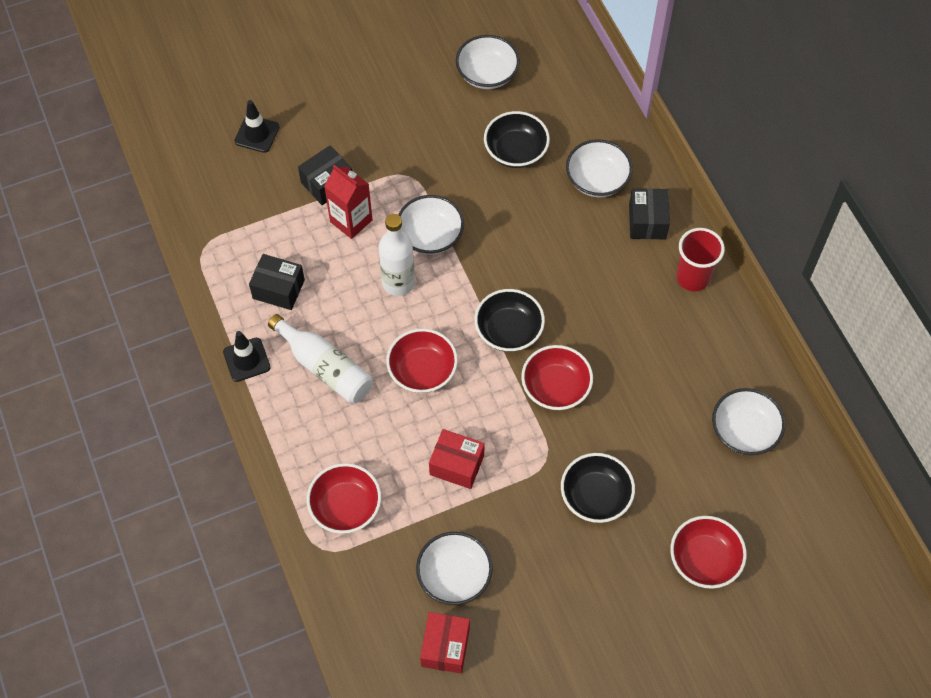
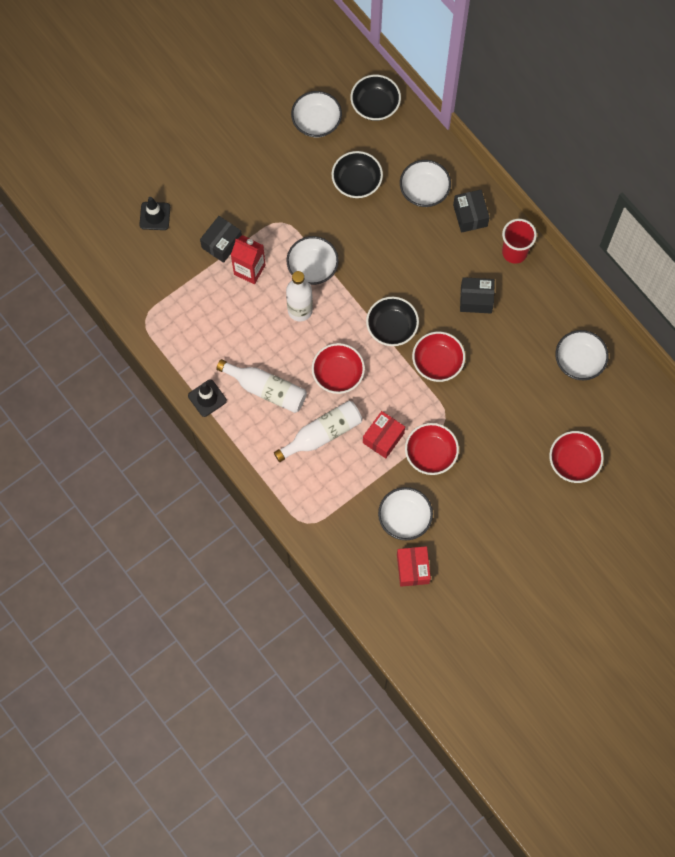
camera: 15 degrees left, 10 degrees up
(278, 289) = (213, 337): black box -> black box (476, 299)
(345, 507) = (314, 488): red bowl -> red bowl (430, 454)
(378, 440) = (322, 434): none -> white bottle
(457, 465) = (383, 438): red box -> red box turned 60 degrees counterclockwise
(595, 496) = (487, 435): black bowl -> black bowl (375, 105)

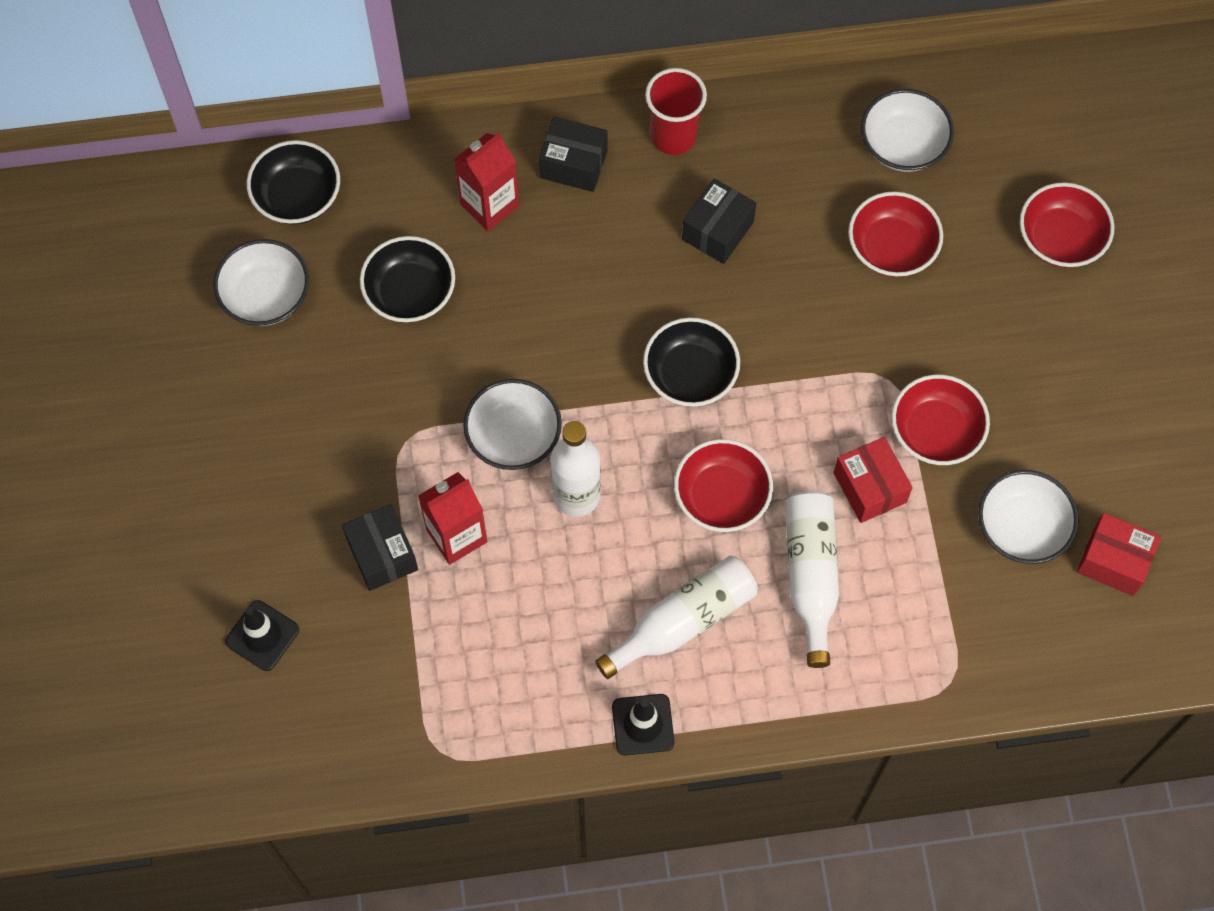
camera: 60 degrees left, 5 degrees down
(424, 190) = (489, 205): white bowl -> red carton
(437, 362) = (789, 340): red bowl -> red bowl (891, 248)

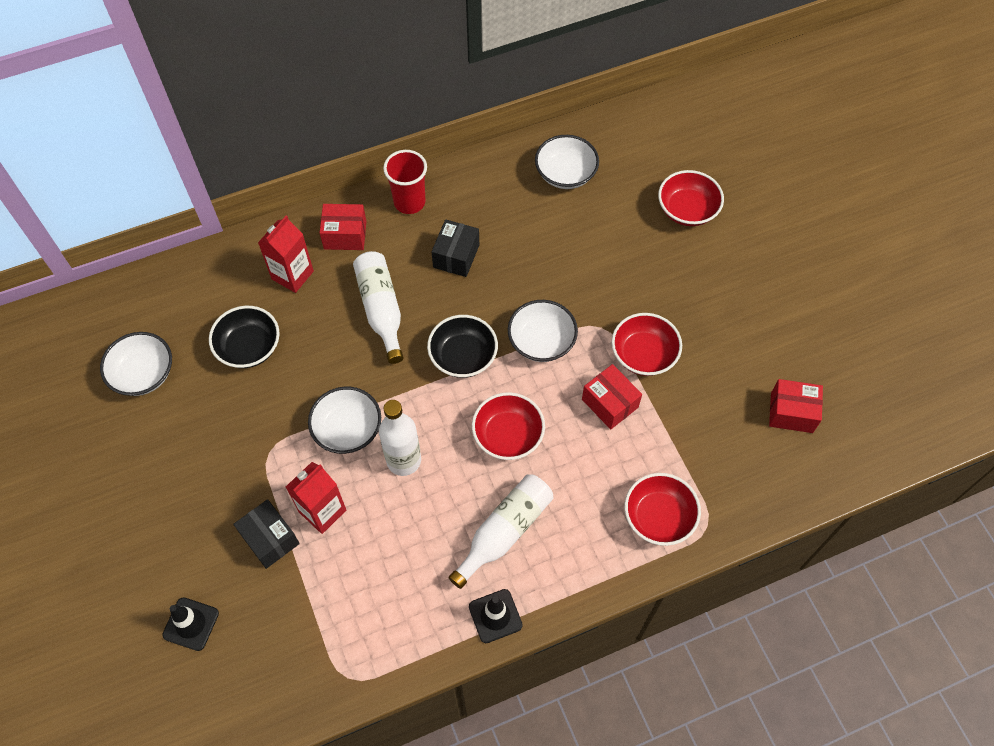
camera: 15 degrees left, 5 degrees down
(297, 197) = (153, 300): black bowl -> none
(573, 164) = (345, 235): black box -> red box
(810, 576) = (586, 475): white bottle -> white bottle (381, 310)
(891, 248) = (577, 241): red bowl -> red bowl (658, 517)
(1022, 528) = (722, 405): white bowl -> white bowl (541, 341)

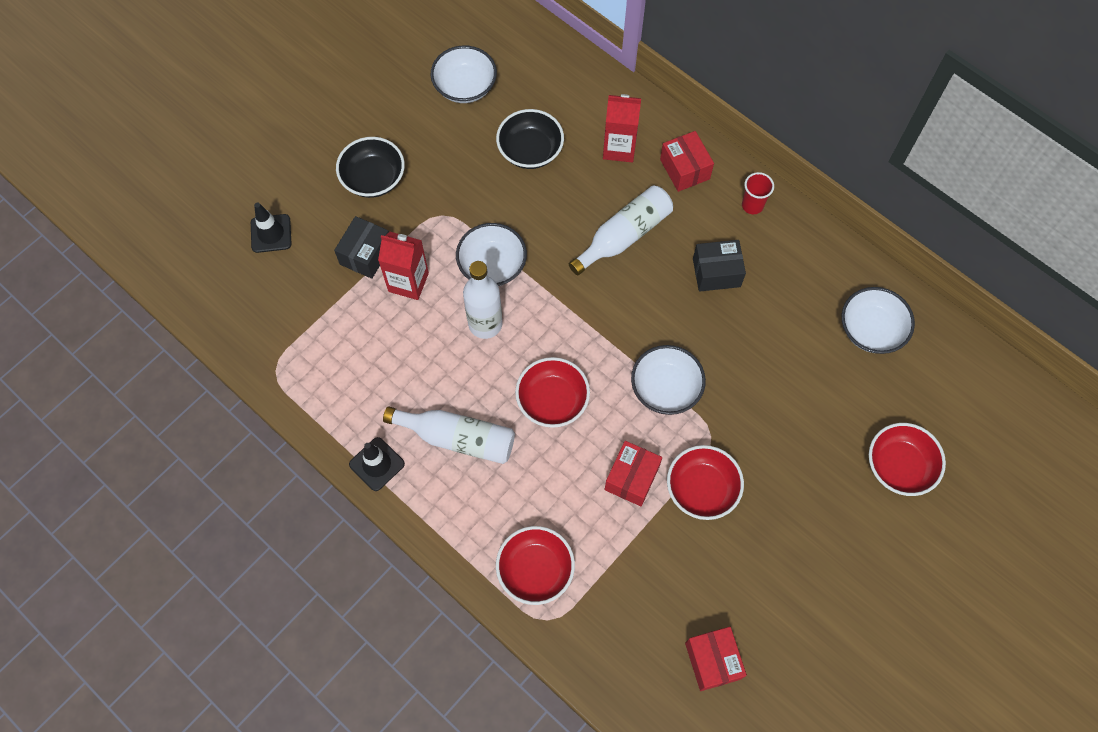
camera: 65 degrees right, 5 degrees up
(409, 202) = (752, 205): red cup -> red cup, size x0.65
(463, 356) = (613, 326): black bowl -> black bowl (373, 178)

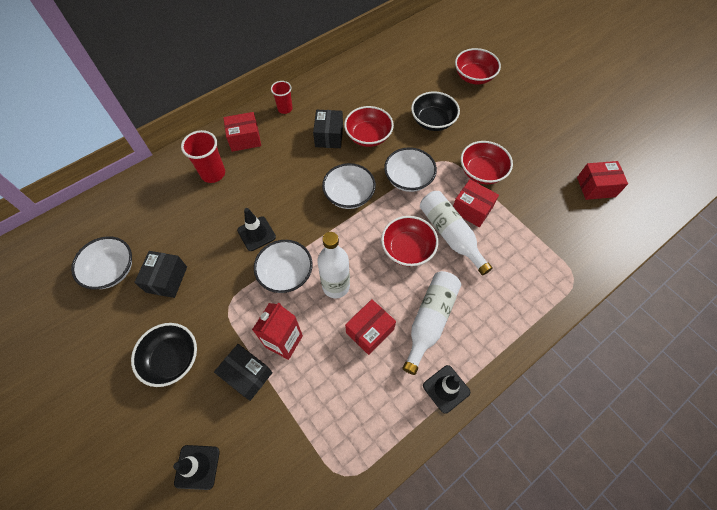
camera: 80 degrees left, 5 degrees down
(434, 371) = (370, 331): none -> red box
(463, 143) = (166, 279): none -> black box
(530, 150) = (192, 231): black bowl -> black bowl (432, 121)
(535, 570) = (537, 280): red bowl -> red bowl (368, 136)
(540, 220) = (256, 233): none -> black traffic cone
(619, 148) = (213, 173): red carton -> red cup
(624, 236) = (286, 183): white bottle -> white bottle (450, 235)
(871, 330) = (386, 71): white bowl -> white bowl (349, 195)

